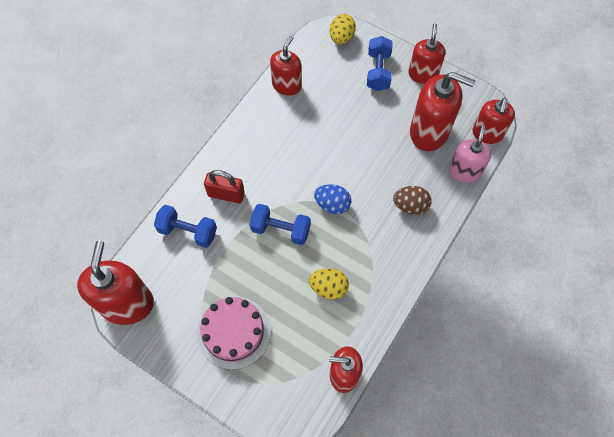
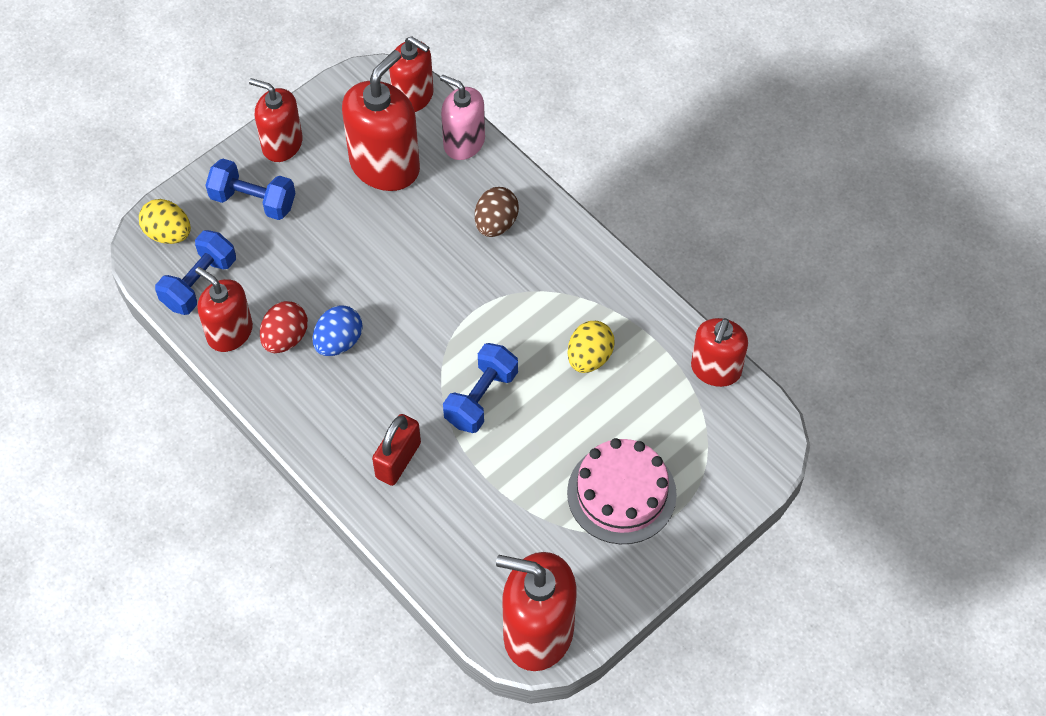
camera: 75 degrees left, 5 degrees down
(188, 231) = (444, 526): blue dumbbell -> blue dumbbell (199, 283)
(291, 113) = (285, 338): none -> red egg
(332, 204) = (462, 321): blue egg -> blue egg (338, 342)

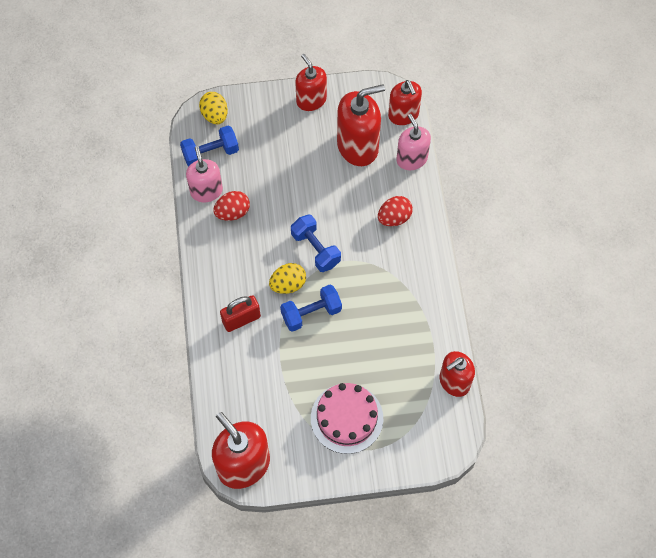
camera: 35 degrees right, 5 degrees up
(229, 332) = (206, 191): red soap dispenser -> pink soap dispenser
(253, 201) = (272, 123): blue dumbbell -> blue dumbbell (315, 249)
(338, 342) = (259, 232): blue egg -> none
(496, 223) = (394, 218): brown egg -> red egg
(589, 357) = (388, 328): yellow egg -> yellow egg (288, 284)

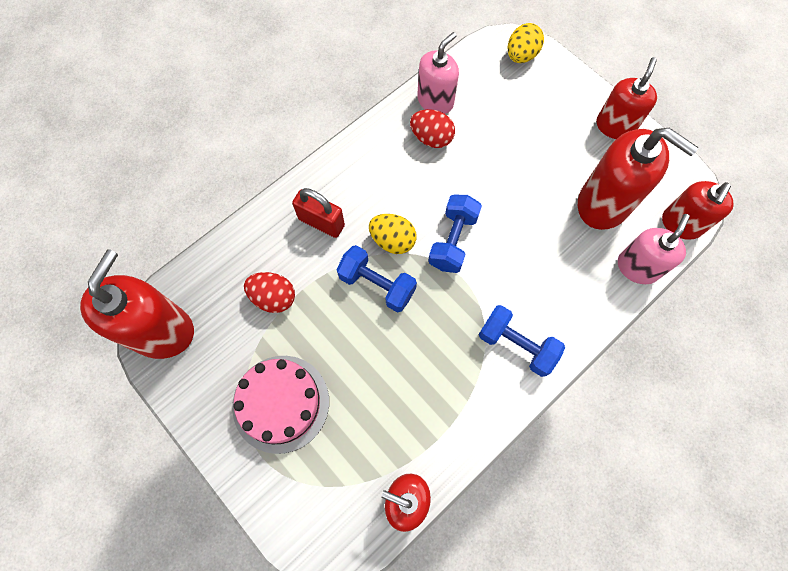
camera: 55 degrees right, 5 degrees up
(210, 153) = (478, 78): blue dumbbell -> blue dumbbell (516, 345)
(394, 218) = (553, 295): red egg -> red egg (273, 297)

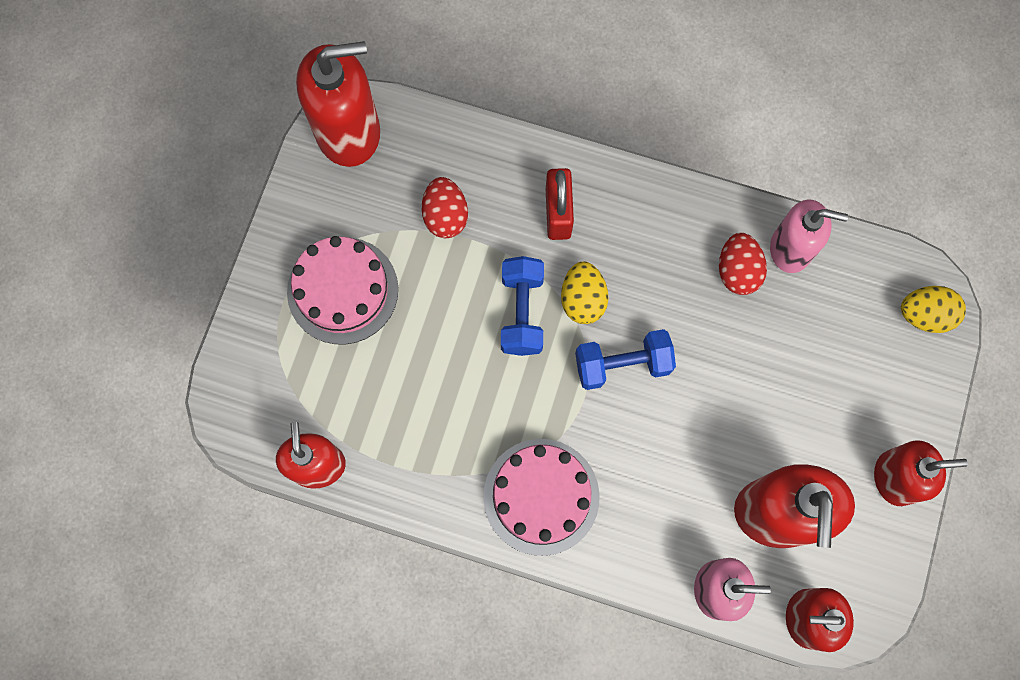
camera: 60 degrees right, 5 degrees up
(516, 345) = (541, 496): blue dumbbell -> pink cake

